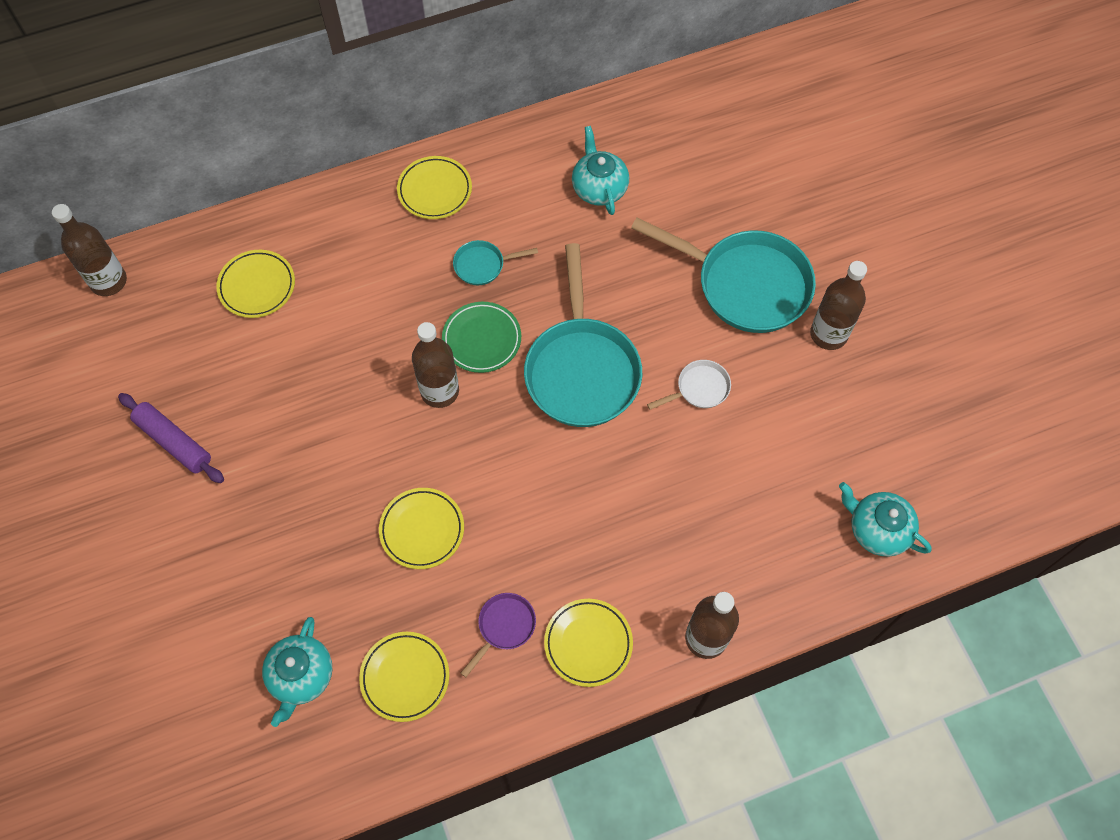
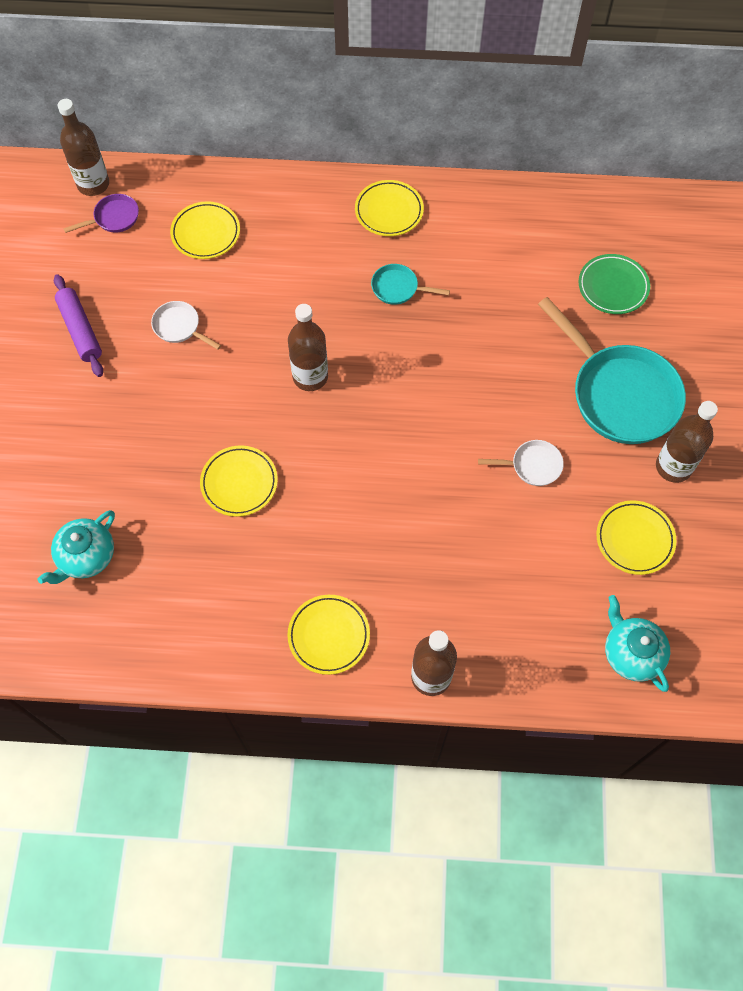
camera: 25 degrees right, 0 degrees up
(278, 395) = (179, 327): none -> white pan
(405, 677) = (166, 595): yellow plate -> yellow plate (634, 539)
(482, 339) = (366, 349): green plate -> green plate (613, 287)
(504, 627) = (266, 590): purple pan -> purple pan (114, 218)
(582, 370) = (438, 408): turquoise pan -> none
(599, 188) = (531, 262): turquoise teapot -> none

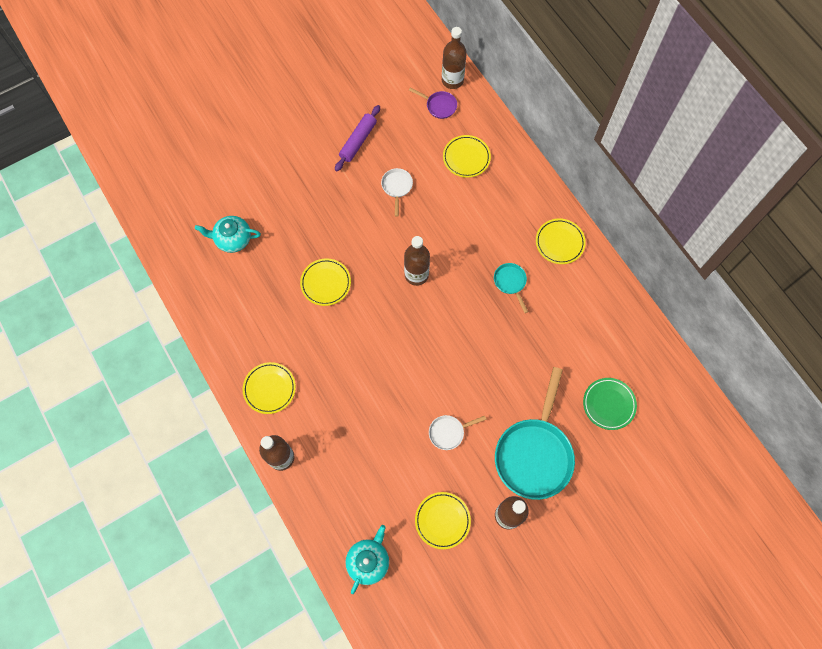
camera: 55 degrees right, 5 degrees up
(532, 465) = (448, 432): white pan -> white pan turned 105 degrees clockwise

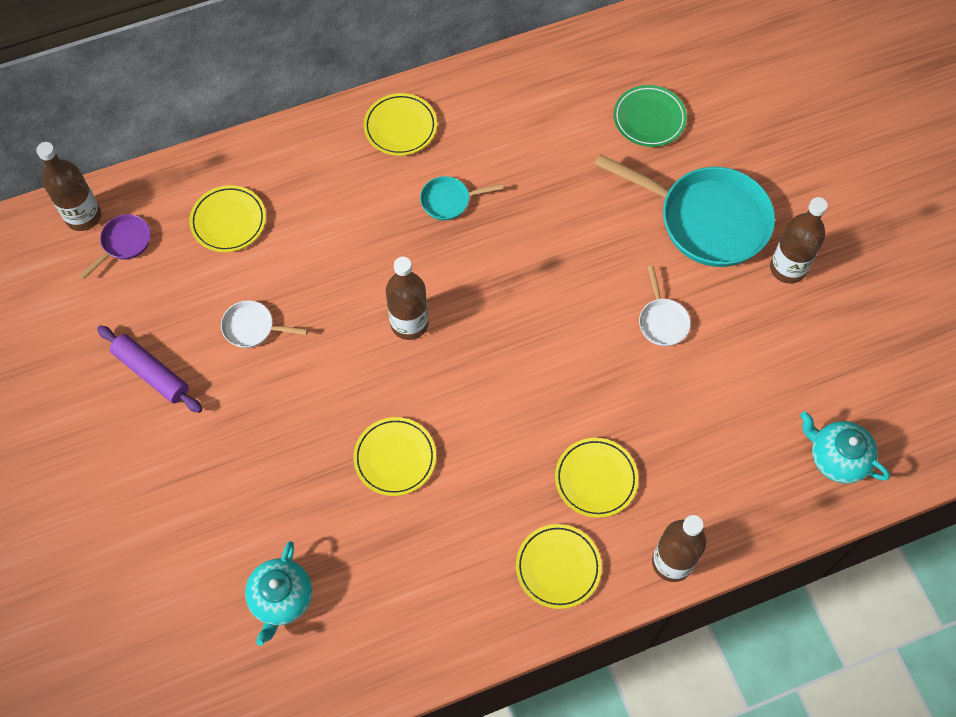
camera: 80 degrees left, 5 degrees down
(442, 520) = (787, 351): yellow plate -> yellow plate (596, 479)

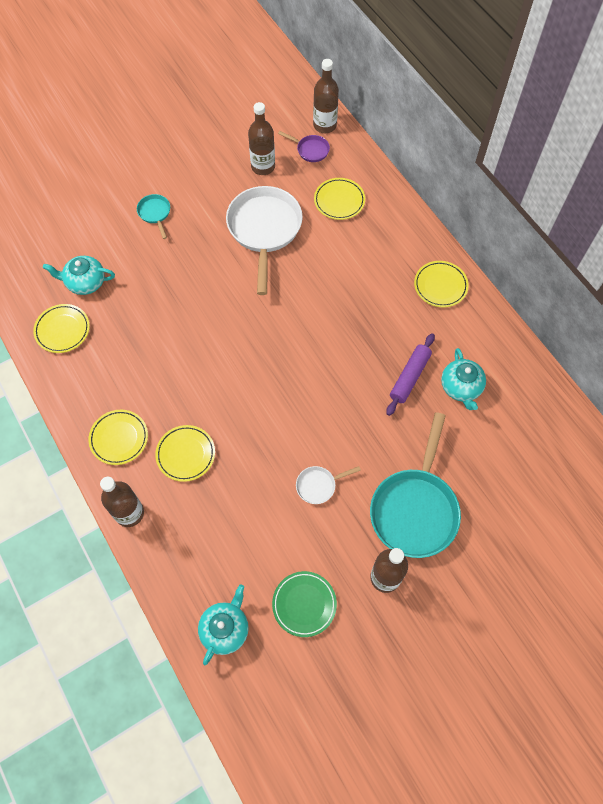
camera: 80 degrees right, 0 degrees up
(151, 373) = (223, 184): purple rolling pin -> purple rolling pin (409, 377)
(252, 328) = (264, 230): white pan -> white pan, size x2.23
(395, 458) = (185, 327): yellow plate -> yellow plate (62, 330)
(409, 324) = (284, 319): brown bottle -> brown bottle (263, 167)
(449, 201) = (387, 327): turquoise pan -> turquoise pan (155, 213)
(552, 136) = (461, 387): none -> turquoise teapot
(649, 119) = (497, 455): green plate -> green plate (304, 604)

